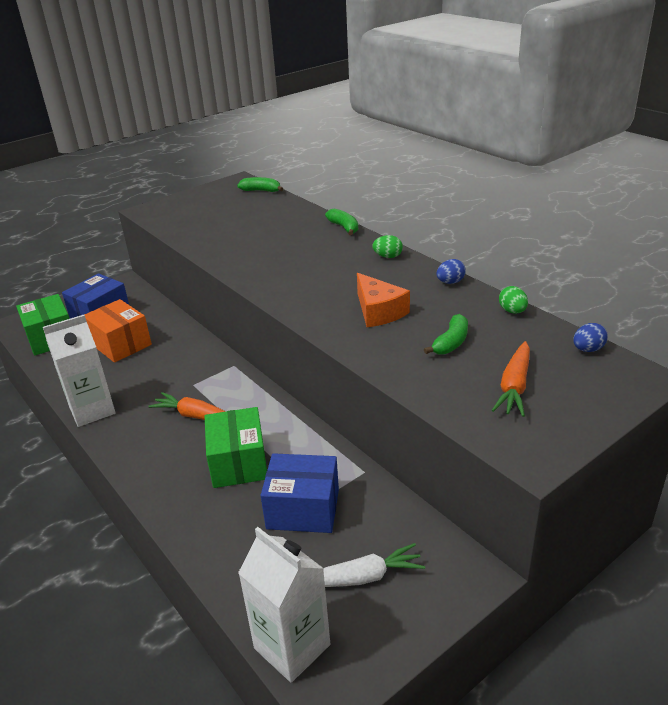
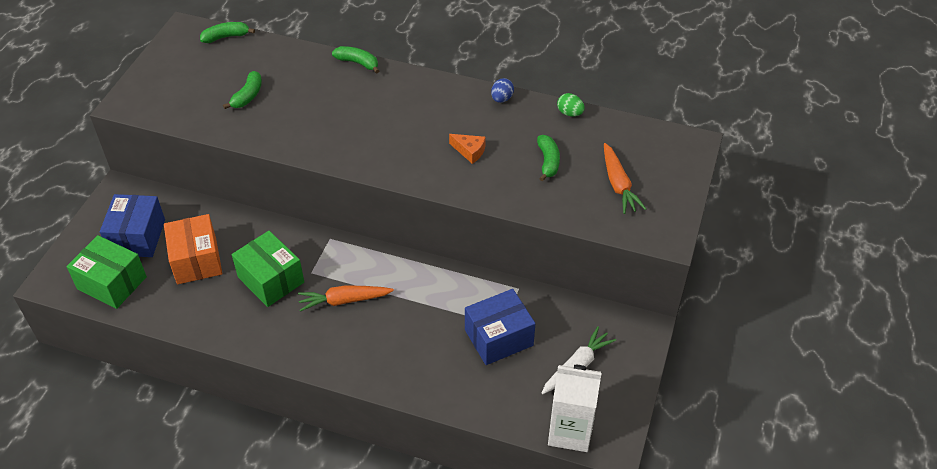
camera: 35 degrees left, 15 degrees up
(92, 410) = (242, 336): white carton -> none
(121, 344) = (196, 260): orange box -> orange box turned 60 degrees clockwise
(235, 226) = (248, 96): none -> green banana
(238, 462) = (418, 324): green box -> green box (271, 280)
(378, 311) = (469, 151): orange cheese -> orange cheese, size x0.62
(388, 256) = (427, 87): green egg -> none
(587, 349) = (644, 131): blue egg -> none

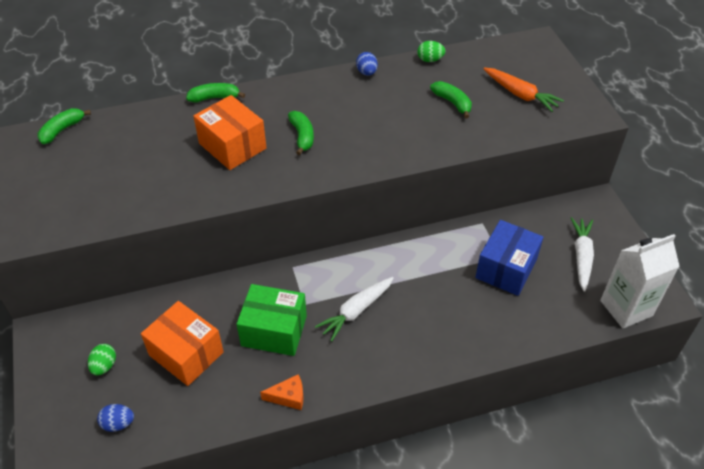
camera: 35 degrees left, 0 degrees up
(112, 283) = (118, 423): green box -> blue egg
(137, 237) = (104, 366): blue box -> green egg
(248, 96) = (138, 171): green banana -> green banana (302, 136)
(333, 110) = (232, 146): none -> orange box
(344, 300) = (356, 311): orange carrot -> white carrot
(469, 151) = (384, 124): orange cheese -> orange cheese (288, 397)

